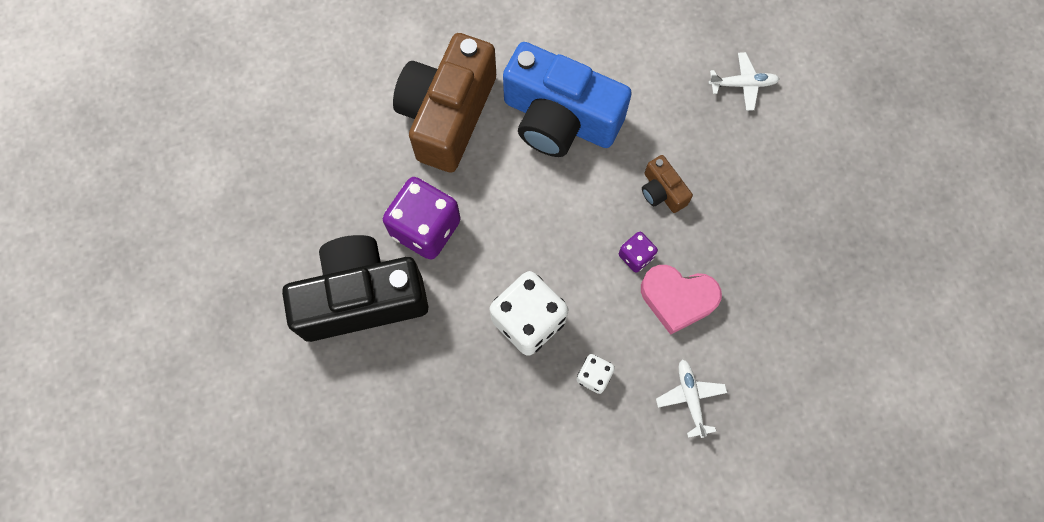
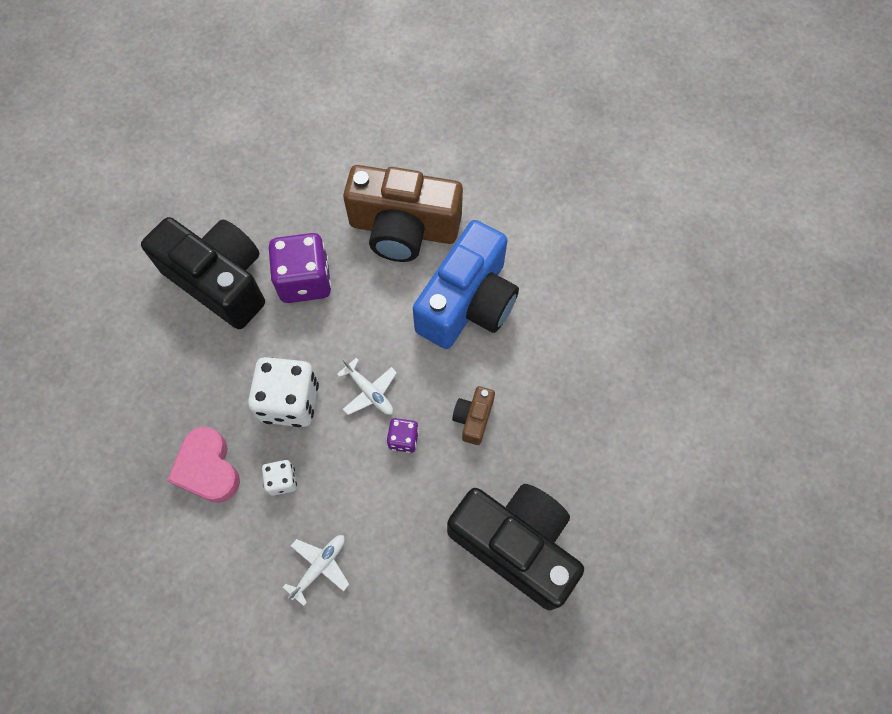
camera: 50 degrees right, 5 degrees down
(447, 115) = (403, 229): brown camera -> brown camera turned 150 degrees counterclockwise
(559, 119) = (468, 303): blue camera -> blue camera turned 135 degrees counterclockwise
(677, 299) = (394, 496): pink heart -> pink heart (208, 468)
(742, 84) = (620, 411): white plane -> white plane (369, 392)
(786, 239) = (516, 544): none -> black camera

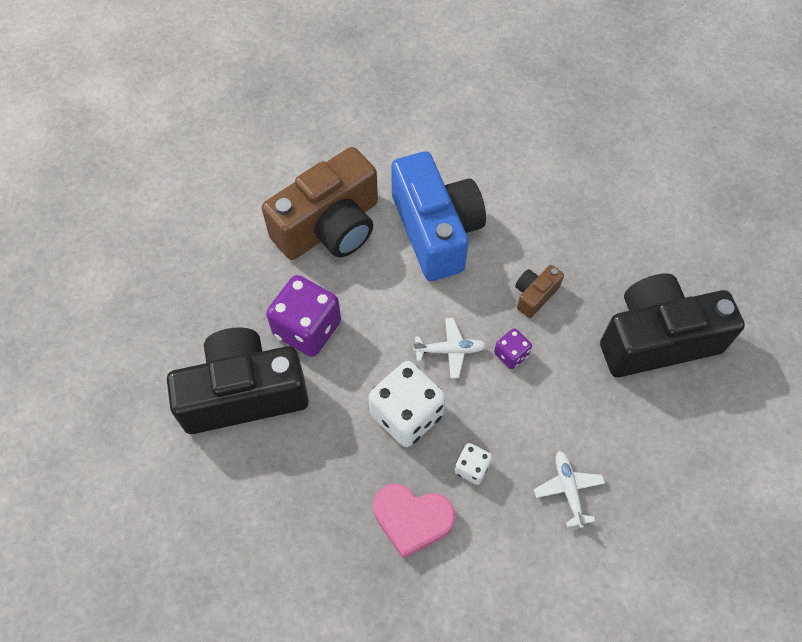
camera: 50 degrees left, 5 degrees down
(473, 418) = (534, 295): brown camera -> brown camera turned 75 degrees clockwise

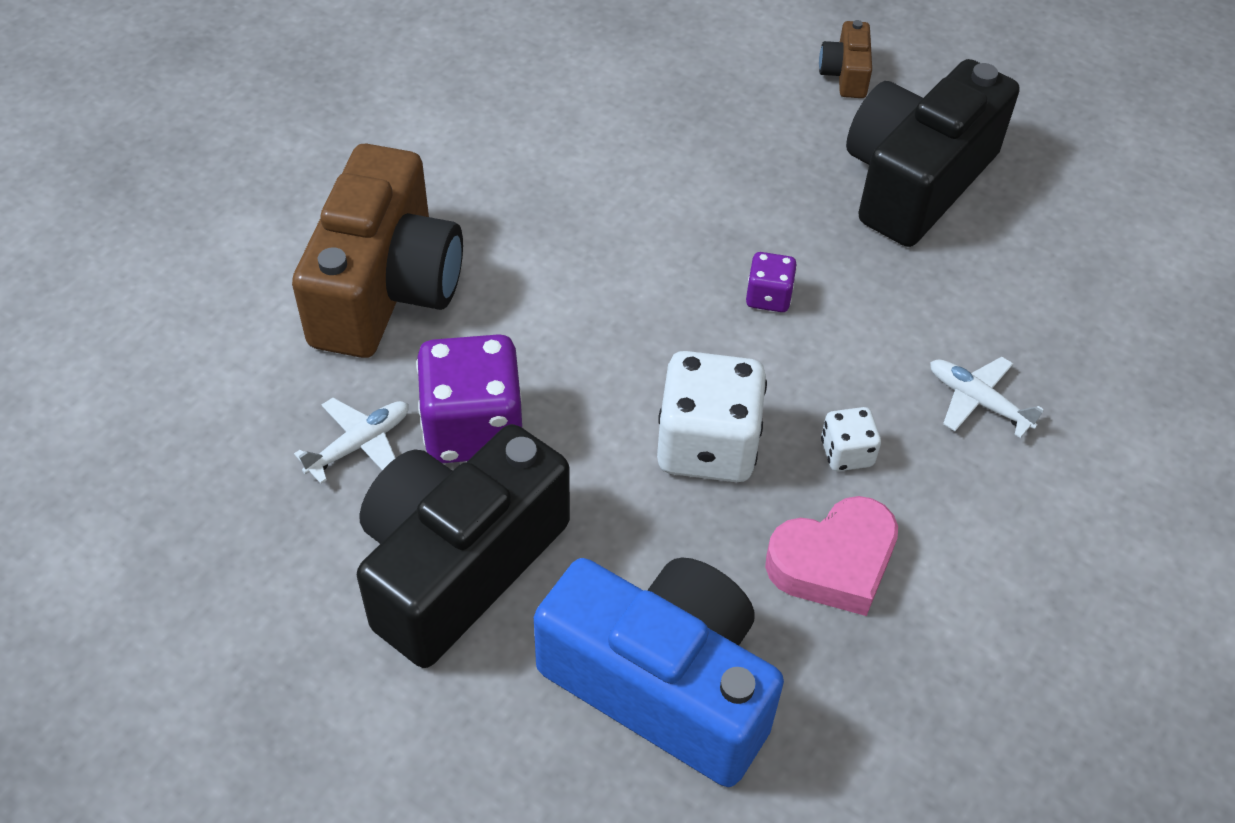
camera: 40 degrees left, 10 degrees down
(436, 230) = (538, 212): blue camera -> blue camera (662, 684)
(450, 350) = (689, 338): white plane -> white plane (359, 444)
(534, 295) = (732, 215): brown camera -> brown camera (845, 74)

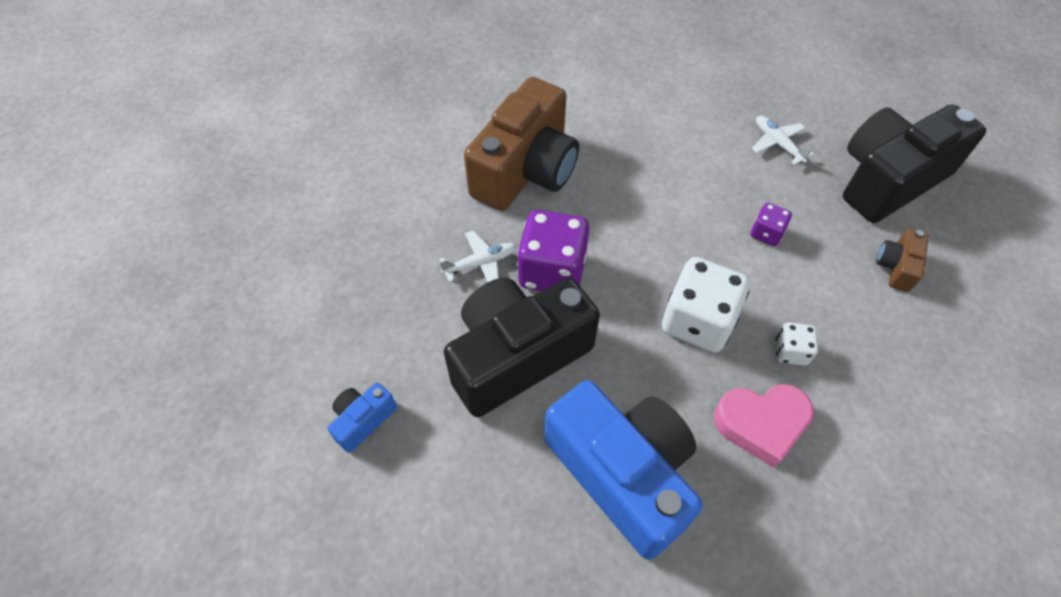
camera: 20 degrees right, 5 degrees up
(251, 723) = (363, 420): none -> blue camera
(845, 74) = (858, 99): brown camera -> brown camera (896, 267)
(978, 401) = (893, 340): white plane -> white plane (777, 143)

